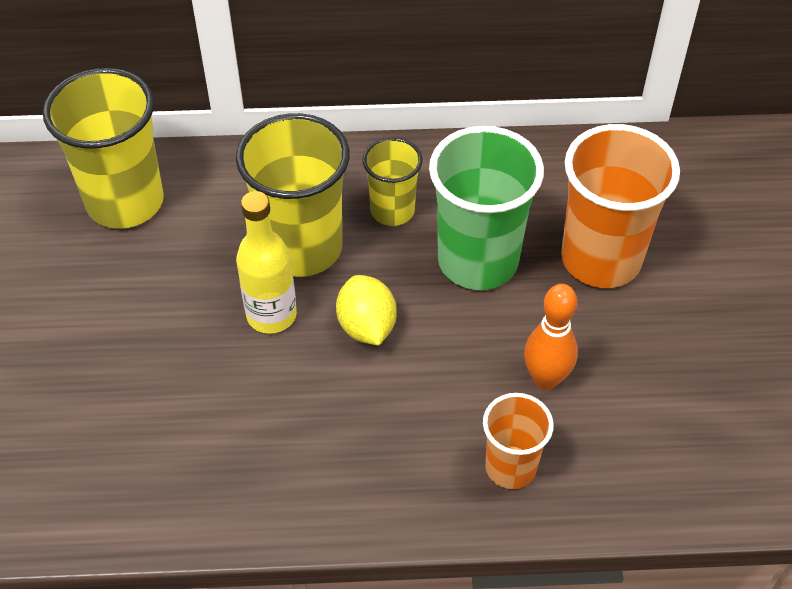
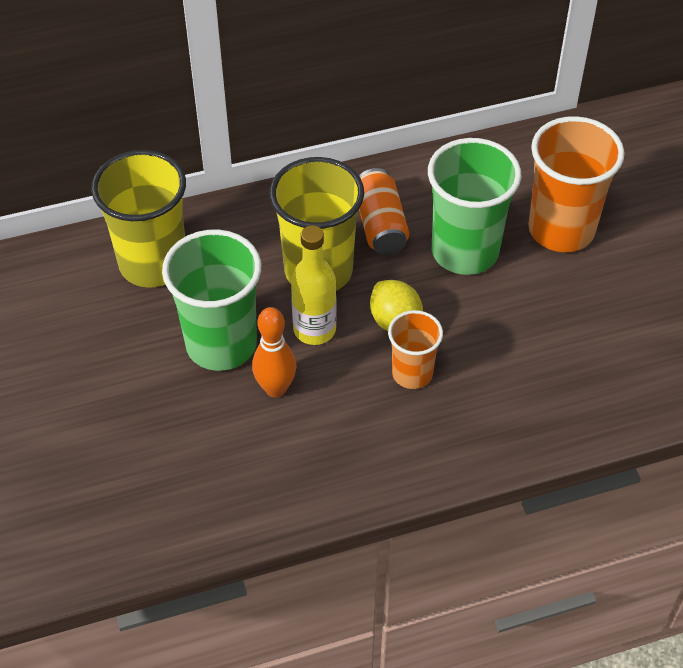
camera: 15 degrees left, 0 degrees up
(161, 308) = (221, 344): none -> green cup
(392, 210) = (381, 225): yellow cup -> orange can
(510, 467) = (547, 404): orange cup -> orange cup (412, 373)
(545, 379) = (551, 332): orange bowling pin -> orange bowling pin (275, 388)

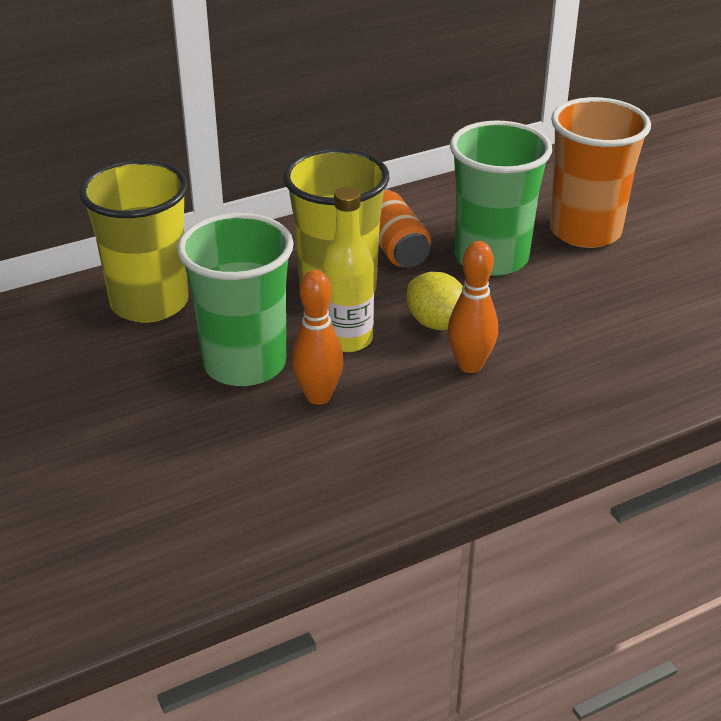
camera: 10 degrees left, 15 degrees down
(412, 373) = (470, 365): orange cup -> orange bowling pin

